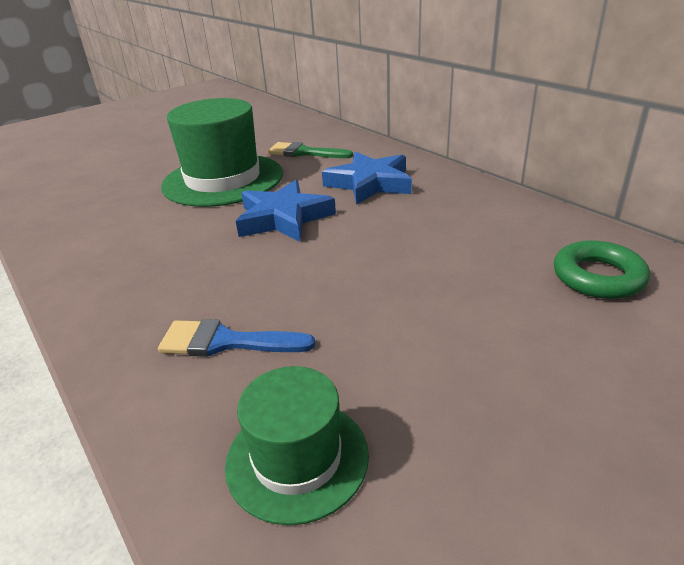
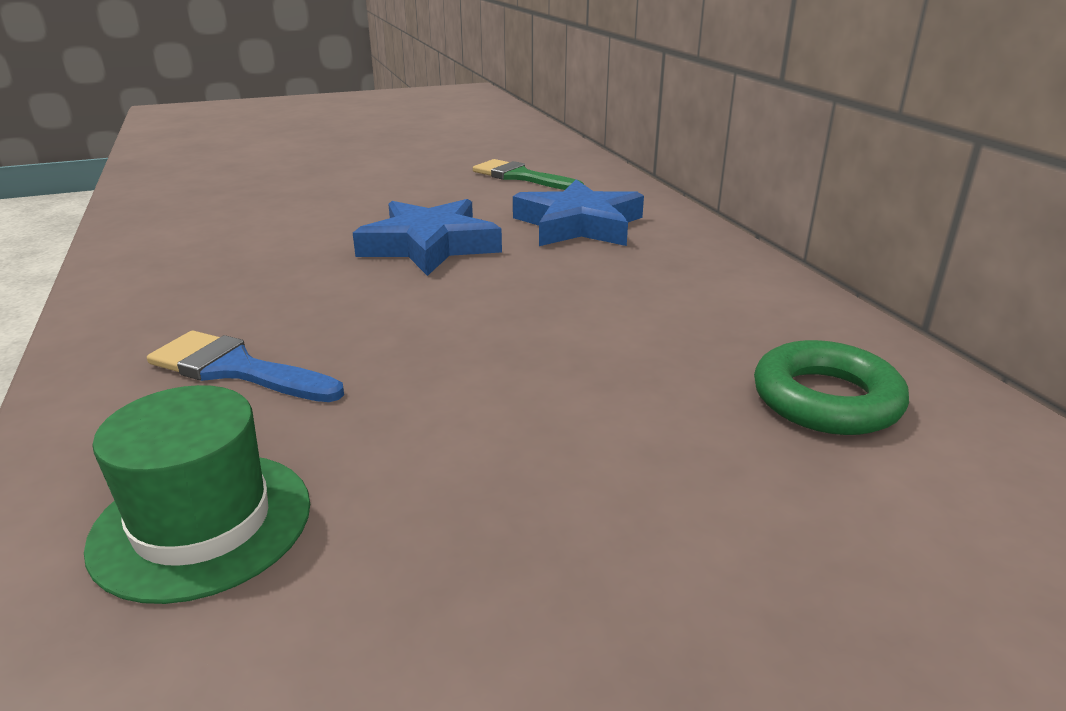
camera: 15 degrees right, 5 degrees down
(223, 180) = (392, 191): green hat -> none

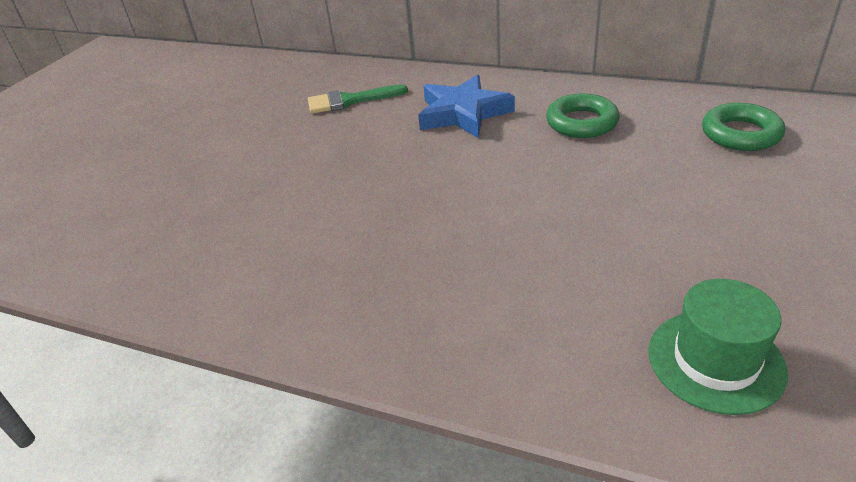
camera: 45 degrees left, 10 degrees up
(236, 369) = (536, 306): blue brush -> none
(430, 246) = (426, 175): blue star -> none
(663, 286) = (581, 122): none -> green ring

